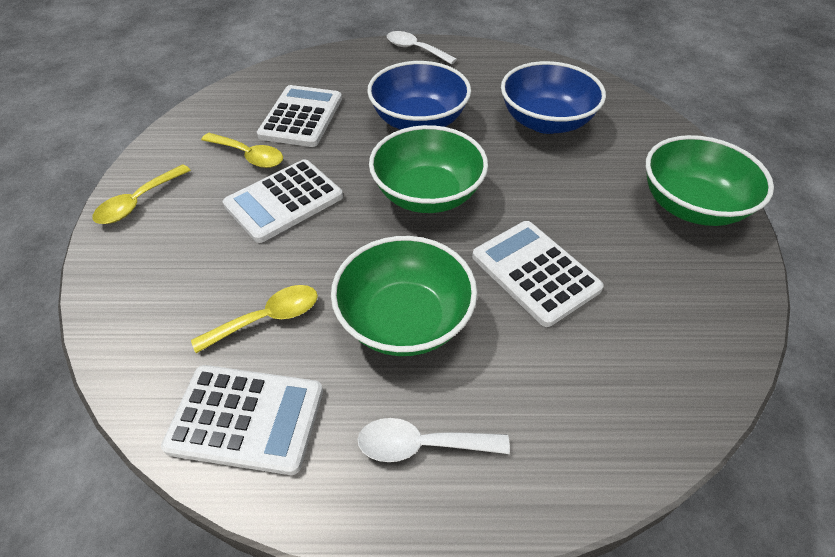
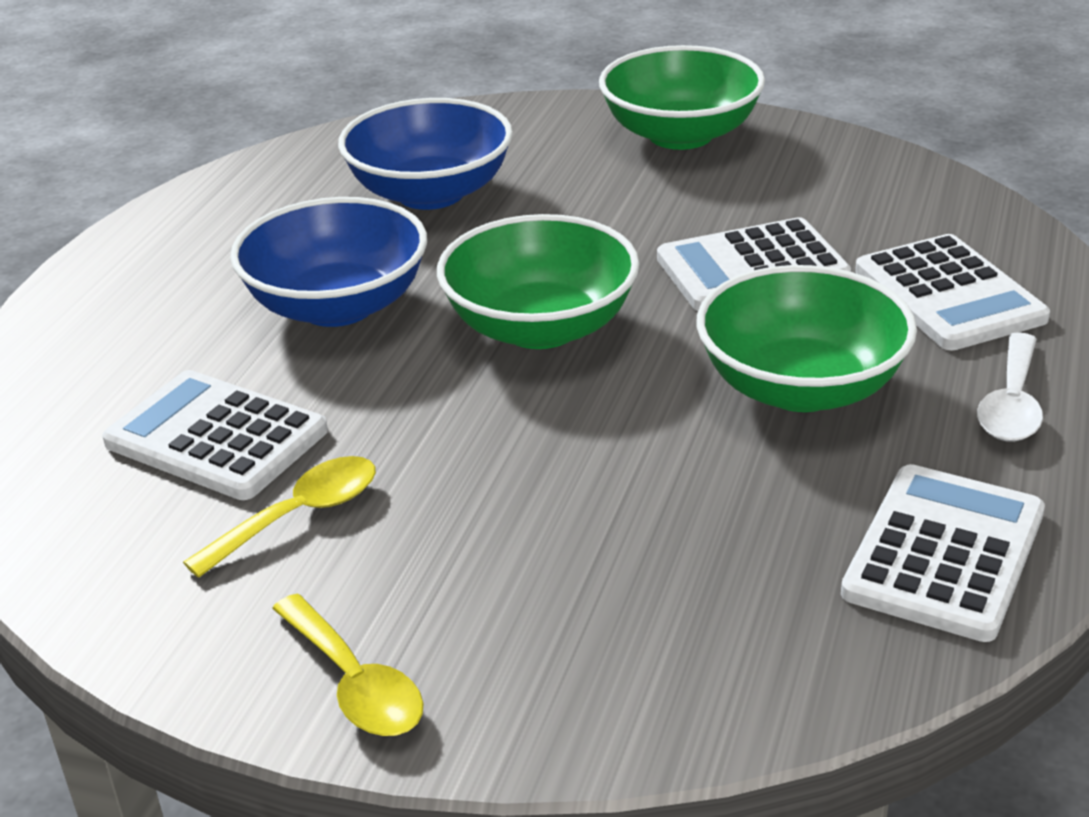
camera: 70 degrees left, 15 degrees down
(267, 318) = (754, 520): yellow spoon -> none
(284, 201) = (469, 480): white calculator -> white calculator (948, 295)
(415, 49) = (99, 275): white spoon -> none

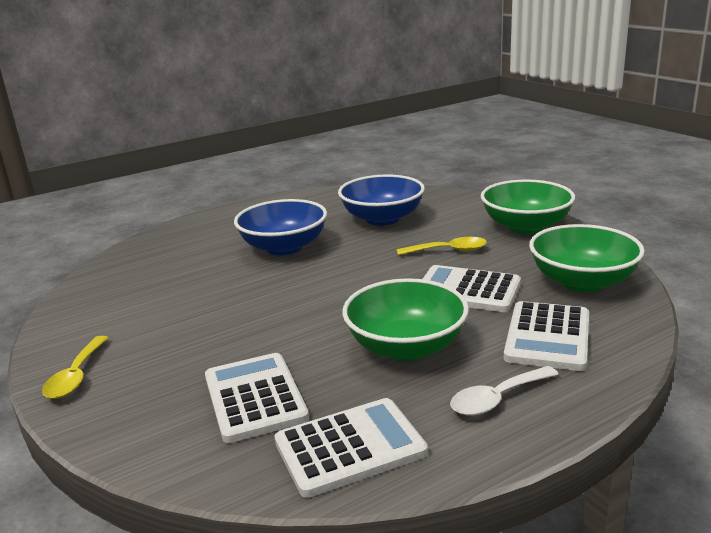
camera: 40 degrees right, 10 degrees down
(216, 437) = (176, 276): white calculator -> white calculator (255, 397)
(298, 516) = (155, 312): yellow spoon -> yellow spoon (448, 251)
(540, 327) = (341, 281): green bowl -> green bowl (582, 282)

